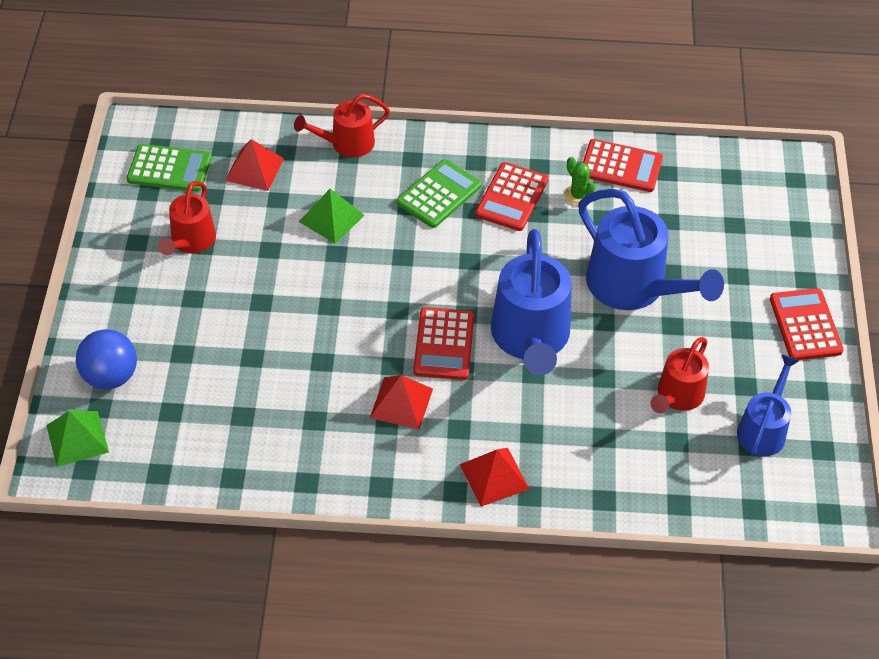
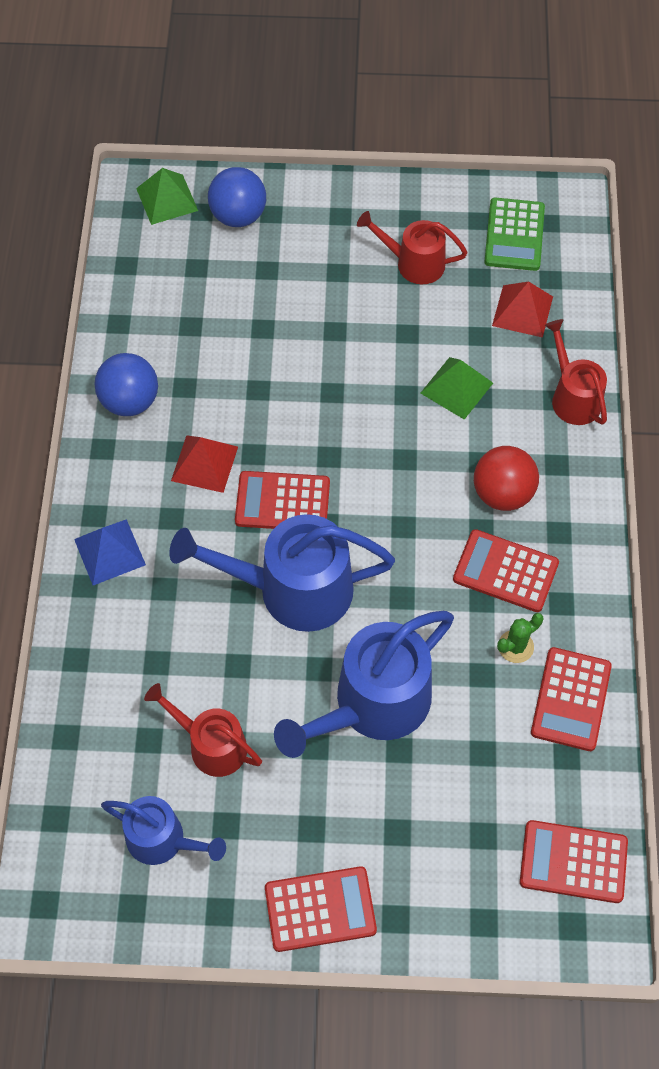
camera: 90 degrees right, 10 degrees up
(328, 465) = (130, 401): none -> blue ball
(439, 194) = (502, 493): green calculator -> red ball
(494, 476) = (110, 552): red pyramid -> blue pyramid
(748, 175) = (573, 862): none -> red calculator

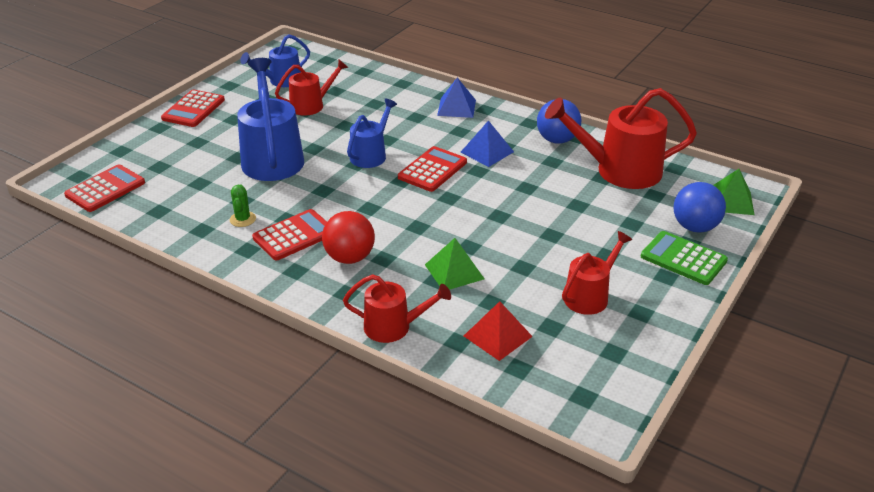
camera: 120 degrees right, 25 degrees down
(165, 315) = (619, 171): none -> red watering can
(204, 463) = (487, 152): red pyramid -> blue pyramid
(291, 589) = (371, 155): blue watering can -> blue watering can, size x0.58
(514, 235) = (582, 367): green calculator -> green calculator (683, 259)
(571, 699) = (186, 226): red calculator -> none

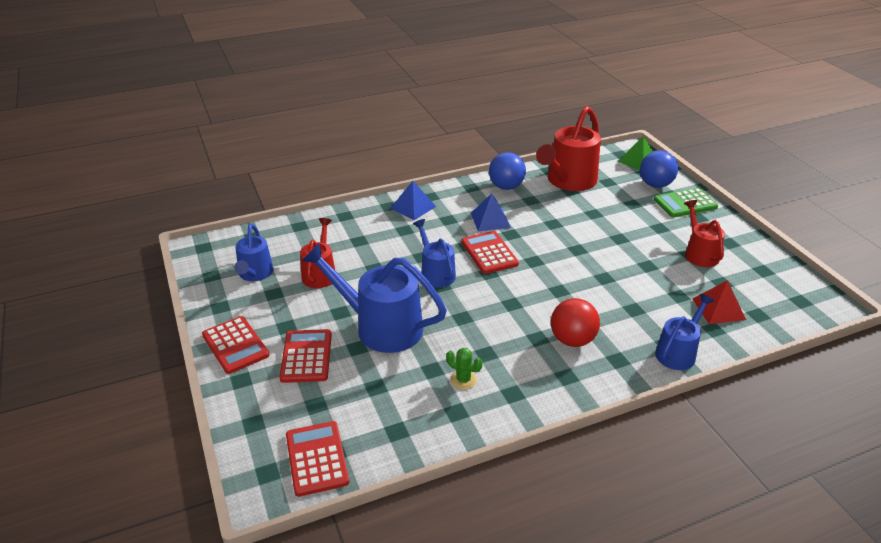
camera: 55 degrees left, 0 degrees up
(294, 235) = (515, 358): red calculator -> red calculator (306, 356)
(394, 327) = (678, 352): red watering can -> blue watering can
(454, 271) = (630, 297): green pyramid -> none

